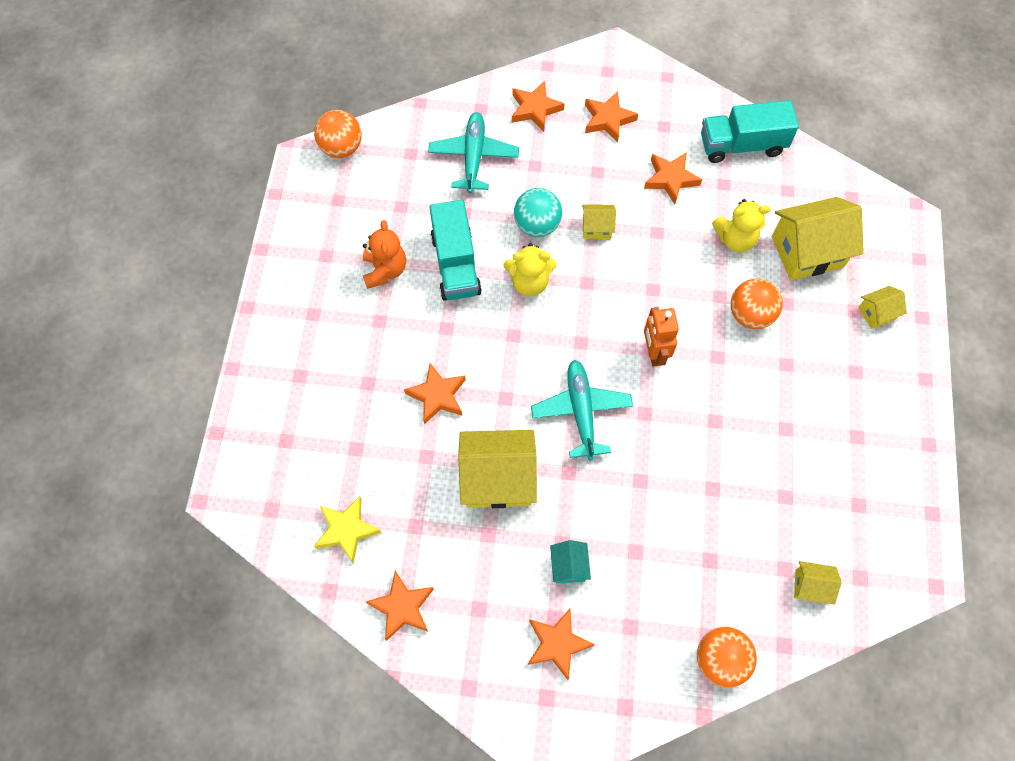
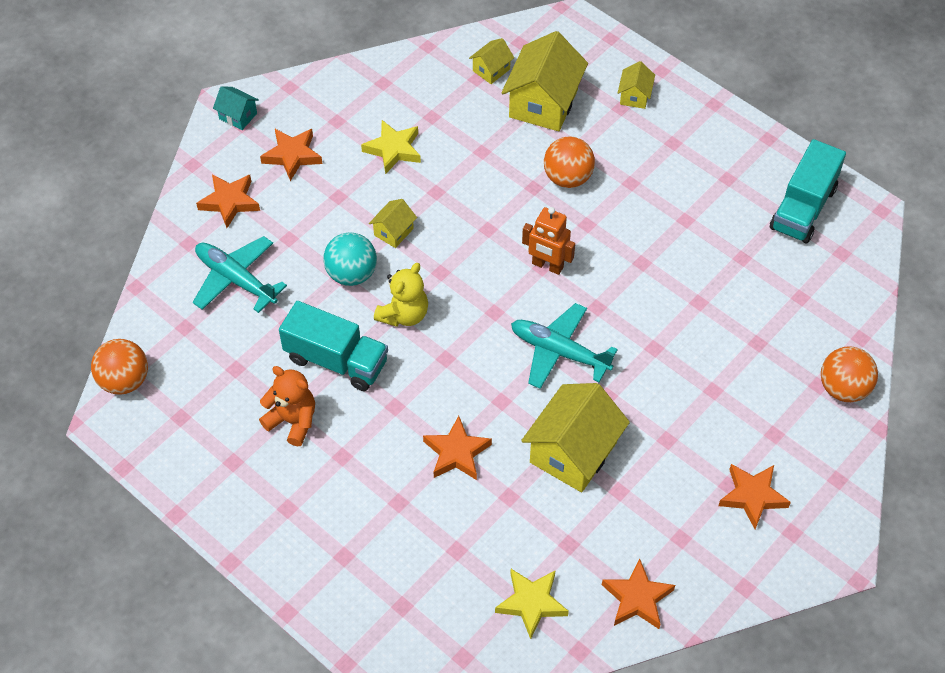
camera: 55 degrees left, 10 degrees down
(569, 566) = (691, 447): turquoise house -> turquoise house (238, 116)
(670, 179) = (393, 149): orange star -> yellow star
(735, 239) = (490, 142): yellow teddy bear -> none
(742, 145) = (406, 80): turquoise truck -> turquoise truck (803, 208)
(810, 586) = (826, 289): yellow house -> yellow house (491, 70)

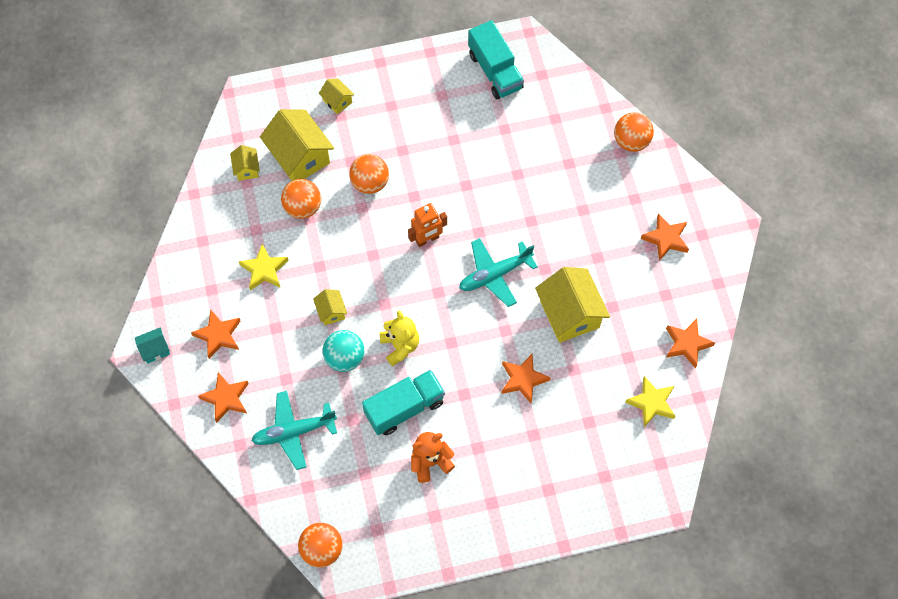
camera: 55 degrees left, 10 degrees up
(489, 139) = (303, 207): none -> orange ball

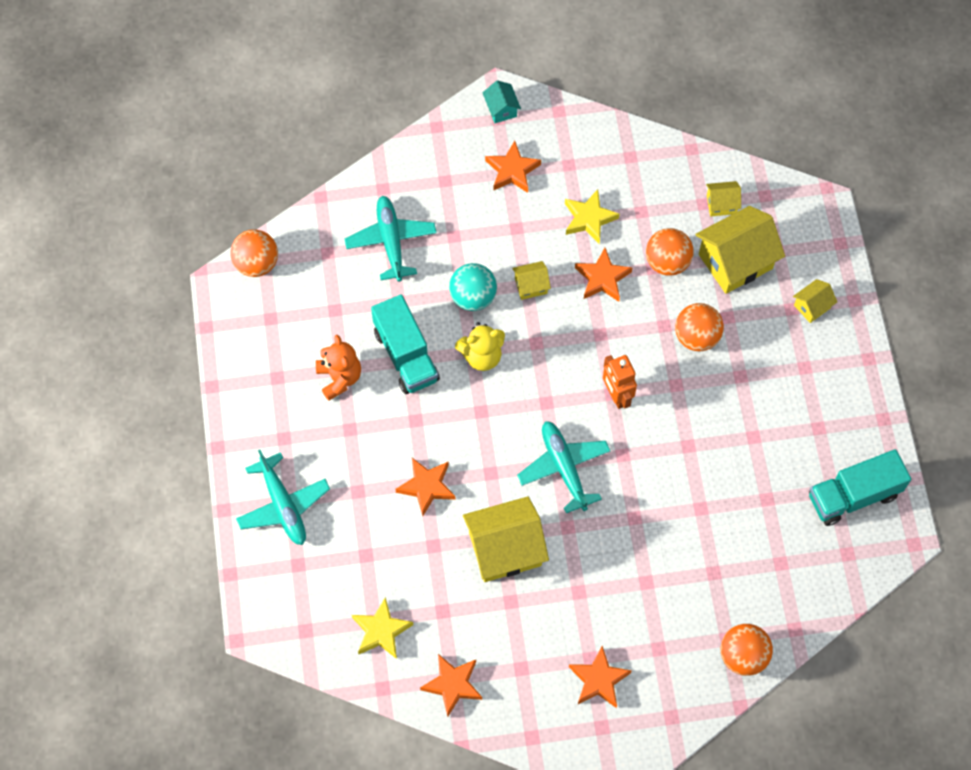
camera: 95 degrees right, 0 degrees up
(226, 398) = (437, 176): orange star -> orange star (602, 278)
(553, 495) = (283, 505): none -> turquoise plane

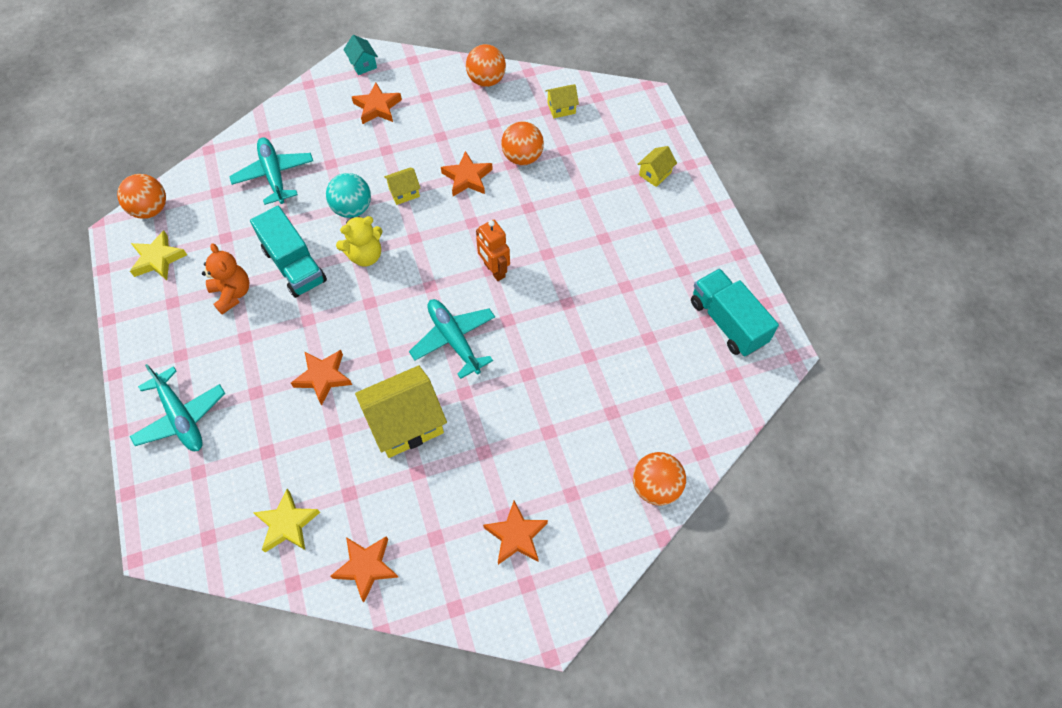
camera: 10 degrees left, 5 degrees down
(589, 219) = (449, 134): yellow star -> yellow star (158, 259)
(696, 337) = (558, 212): orange ball -> orange ball (486, 80)
(735, 261) = (581, 149): yellow house -> none
(853, 496) = (727, 322): turquoise truck -> turquoise truck turned 90 degrees clockwise

